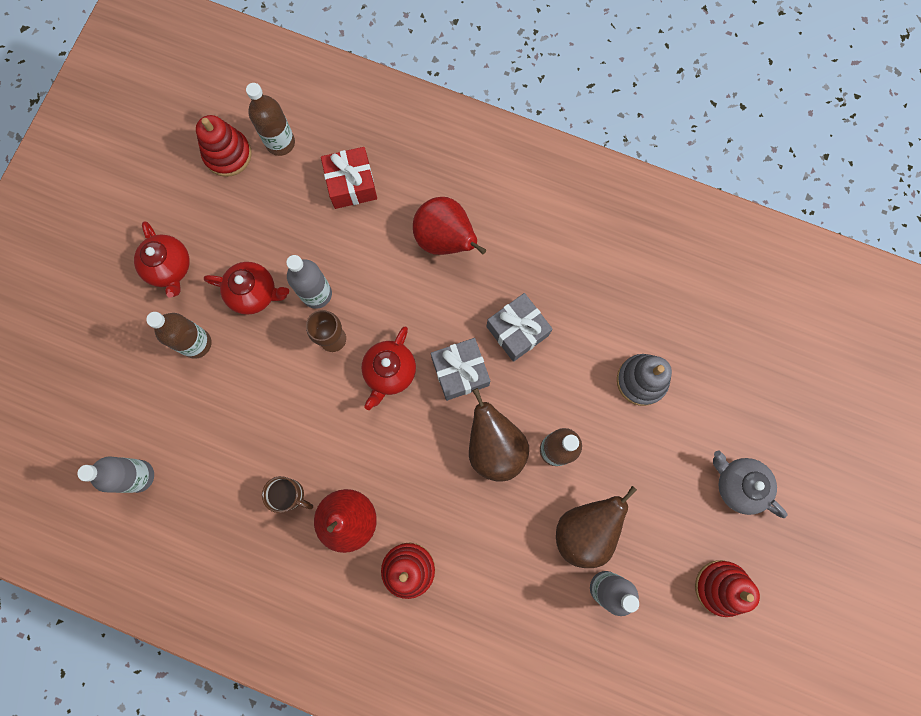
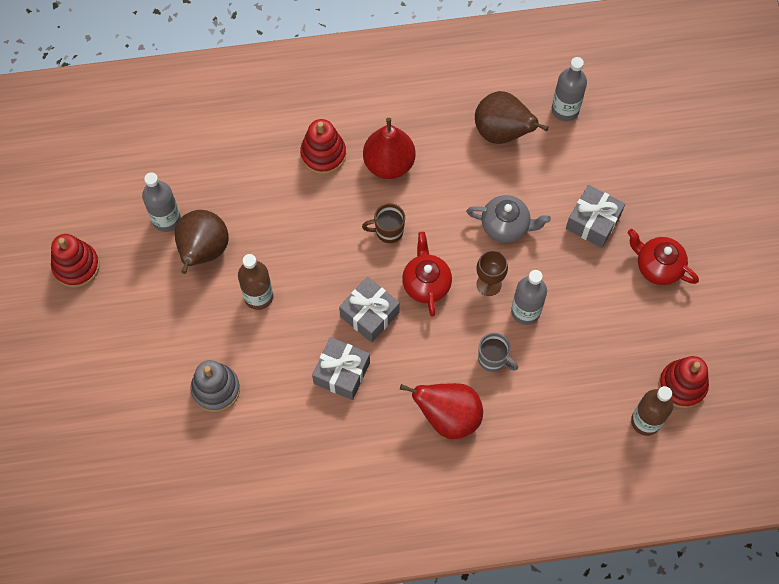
camera: 150 degrees right, 10 degrees down
(196, 343) = (593, 222): brown bottle -> grey gift
(254, 293) = (576, 284): red teapot -> none
(290, 495) = (444, 156): brown mug -> brown mug (388, 231)
(351, 184) = (559, 419): red gift -> none
(374, 267) = (493, 359): none -> grey mug
(494, 446) = (308, 273): brown pear -> brown pear (502, 132)
(738, 485) = (96, 349): grey teapot -> grey teapot (506, 226)

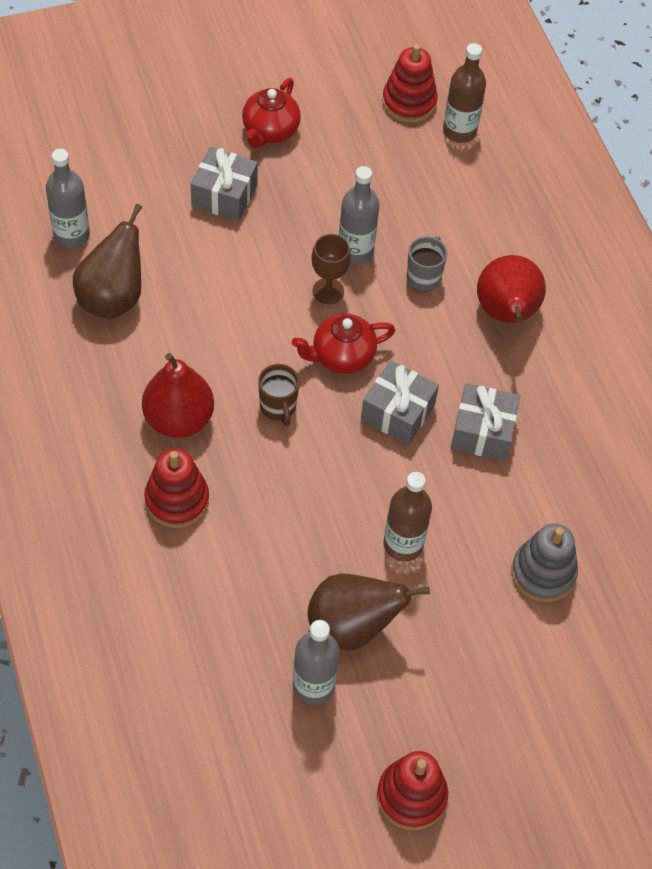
camera: 105 degrees left, 10 degrees down
(506, 226) = (246, 281): grey teapot -> none

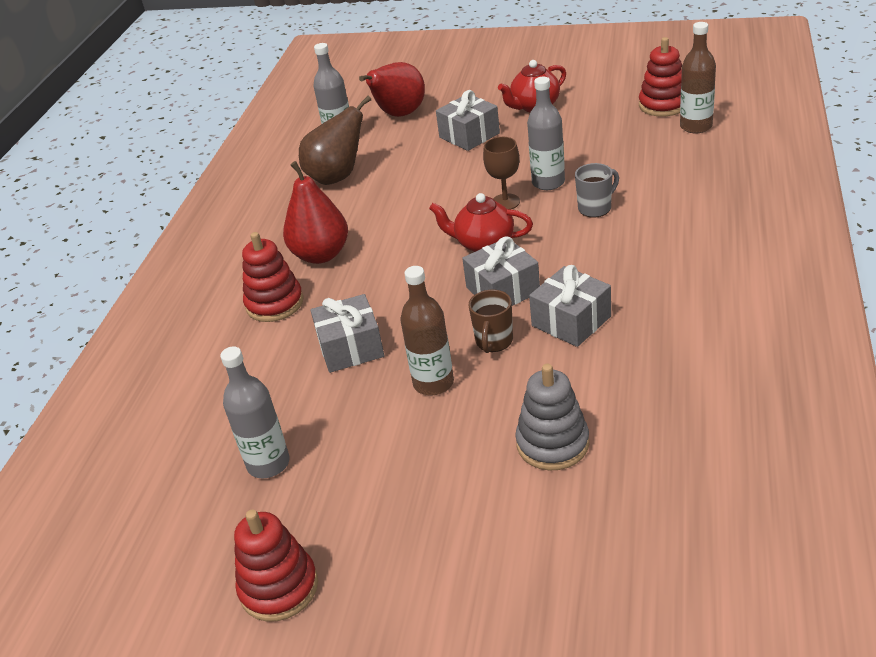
camera: 40 degrees right, 20 degrees down
(278, 407) = (404, 264): brown mug -> brown mug (493, 341)
(297, 530) = (350, 347): none -> grey gift
(352, 626) = (338, 430): brown pear -> none
(506, 314) = (655, 245): red pear -> red pear (399, 115)

